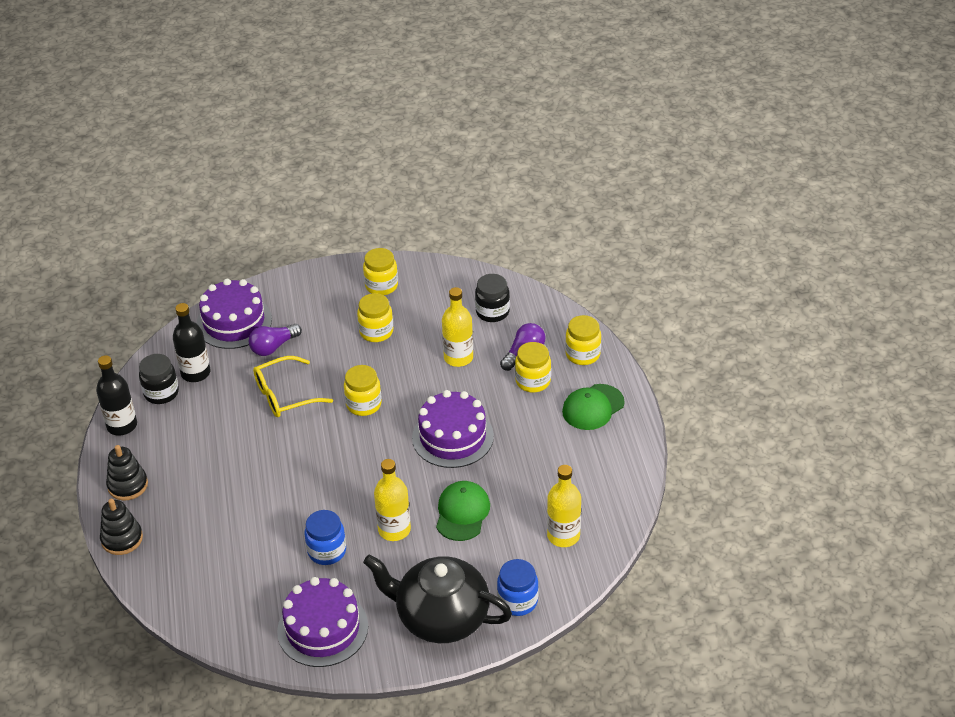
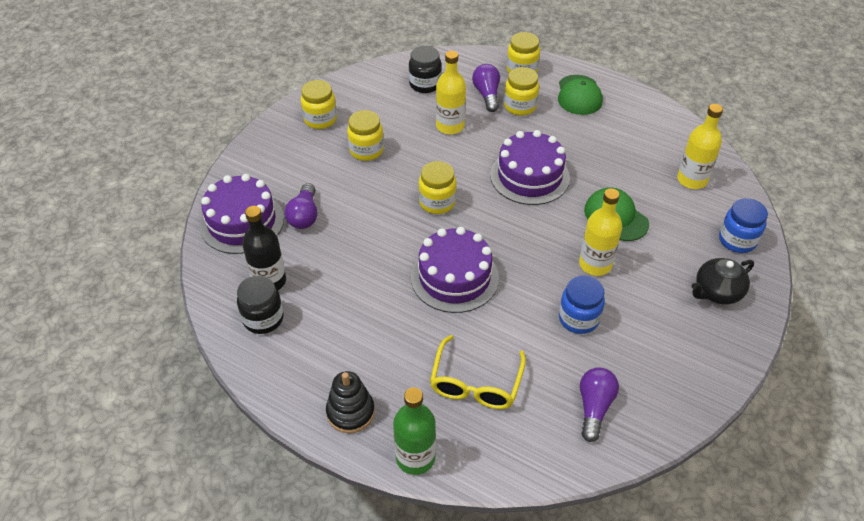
camera: 50 degrees left, 5 degrees up
(122, 425) = (268, 371): black bottle -> none
(122, 539) = (415, 457): black stacking toy -> green bottle
(250, 606) = (594, 407): none -> purple light bulb
(285, 395) = (369, 241): yellow glasses -> yellow glasses (476, 383)
(322, 628) = (665, 373): purple cake -> purple cake (454, 277)
(441, 617) = (717, 292): black teapot -> black teapot, size x0.55

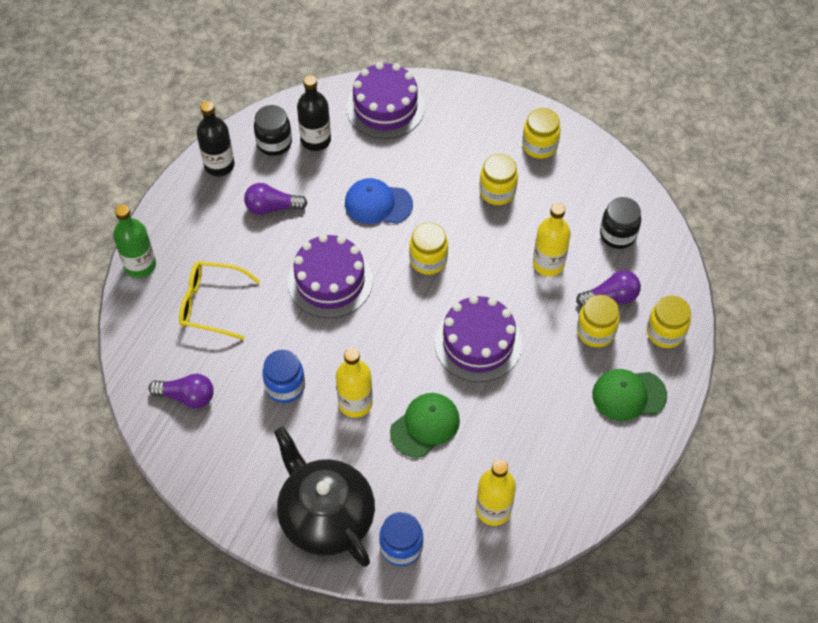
camera: 85 degrees right, 10 degrees up
(282, 373) = (219, 165): none -> black bottle
(304, 215) = (398, 153): purple light bulb -> purple light bulb (272, 207)
(350, 412) = (182, 217): black stacking toy -> none
(364, 235) = (378, 204): none -> blue cap
(717, 292) = (326, 516): black teapot -> black teapot, size x1.81

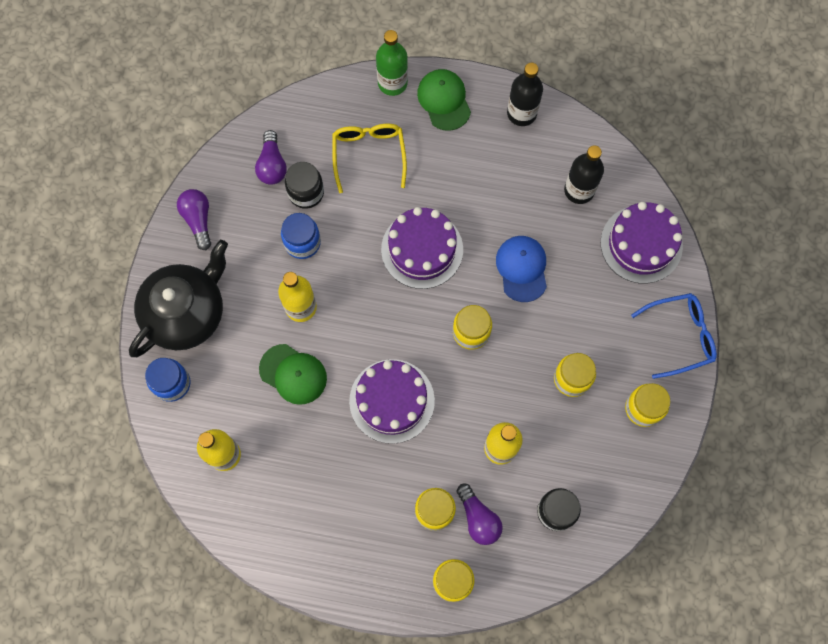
camera: 75 degrees right, 15 degrees up
(272, 207) = (488, 174): purple light bulb -> purple light bulb (198, 220)
(274, 143) = (563, 153): black jar -> black jar (306, 193)
(481, 102) = (680, 336): none -> blue glasses
(628, 395) = (372, 556): green cap -> green cap (444, 100)

